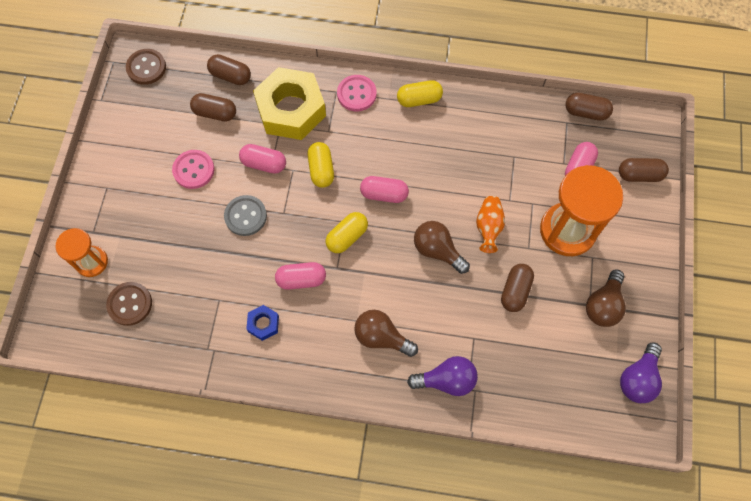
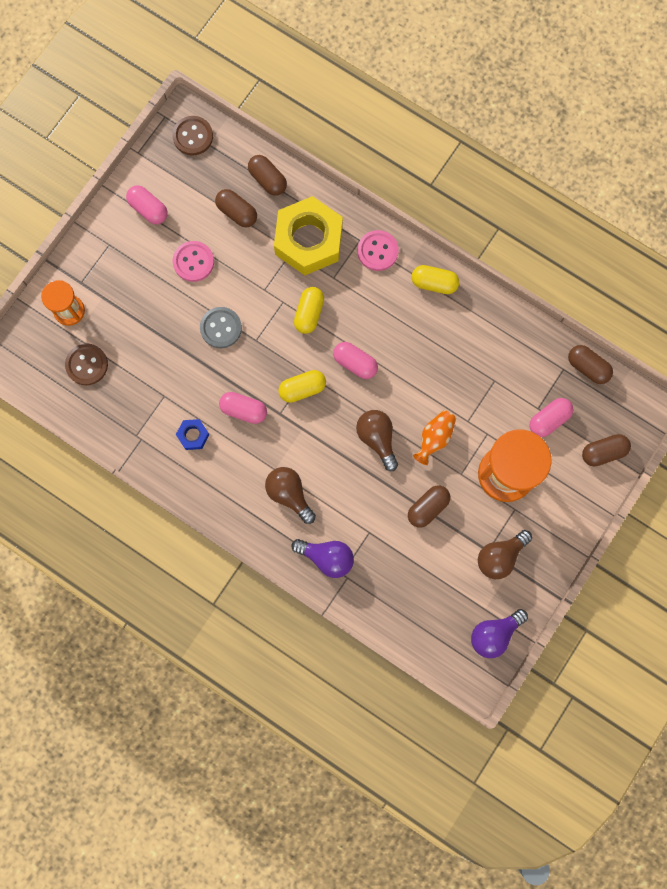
camera: 25 degrees right, 10 degrees up
(264, 164) = (259, 284): pink capsule -> pink capsule (148, 209)
(639, 175) = (603, 452): brown capsule -> brown capsule turned 45 degrees counterclockwise

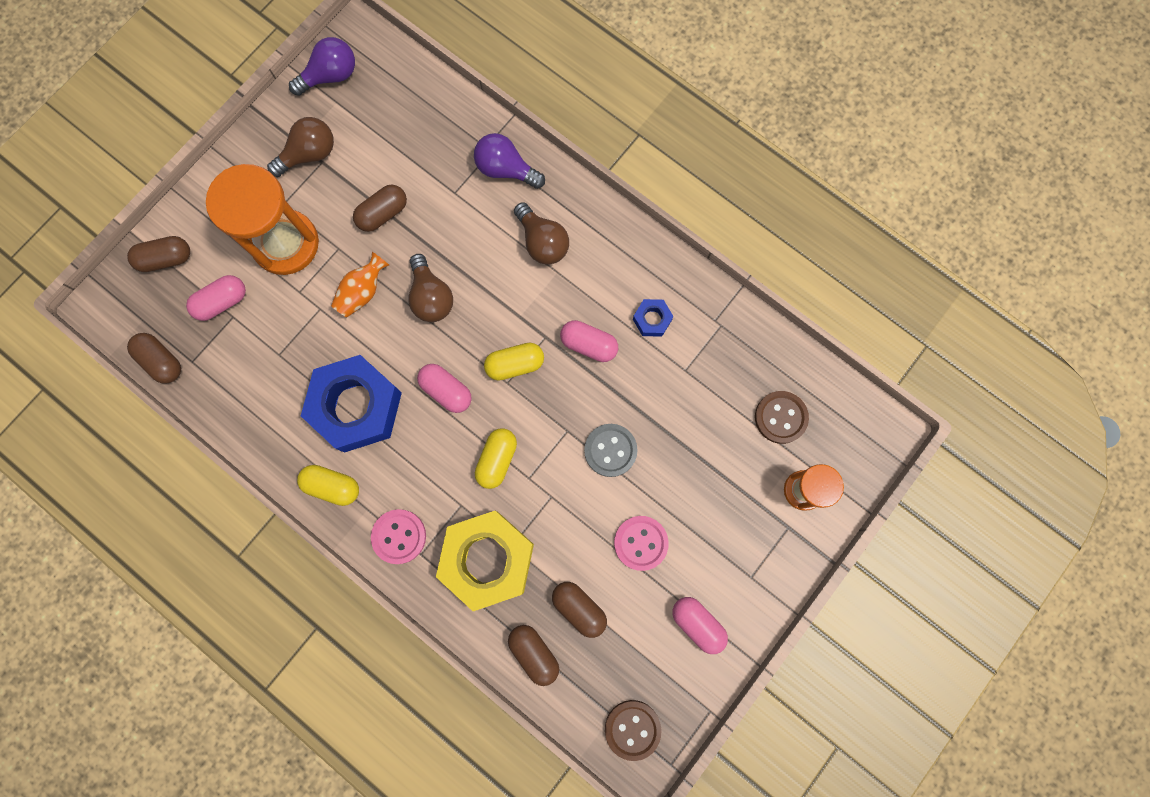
camera: 175 degrees left, 0 degrees up
(425, 345) = (356, 406): none -> blue nut

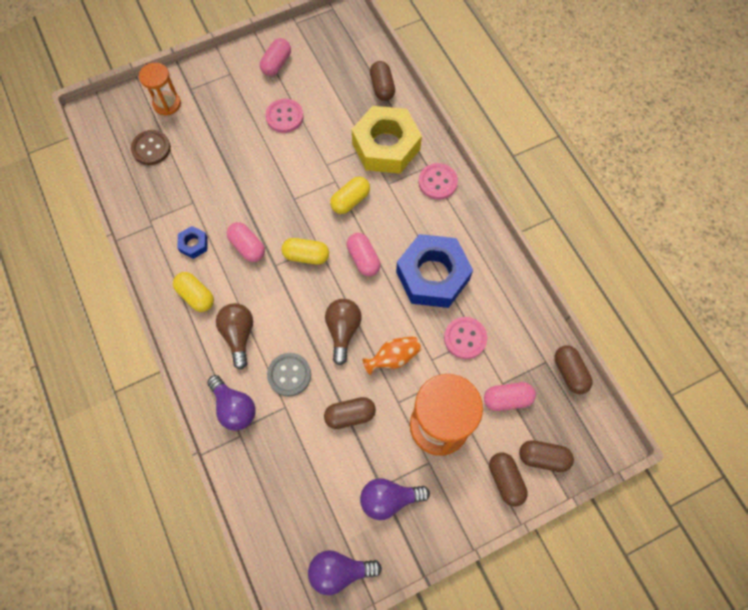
camera: 155 degrees left, 10 degrees down
(291, 348) = (465, 338): none -> pink button
(309, 154) = (389, 499): brown light bulb -> purple light bulb
(332, 486) = (470, 231): yellow capsule -> yellow capsule (196, 296)
(579, 608) = (342, 99): brown capsule -> brown capsule (505, 480)
(610, 450) = (272, 175): grey button -> grey button (289, 375)
(632, 729) = (344, 31): brown button -> none
(697, 623) = (276, 64): pink capsule -> pink capsule turned 45 degrees clockwise

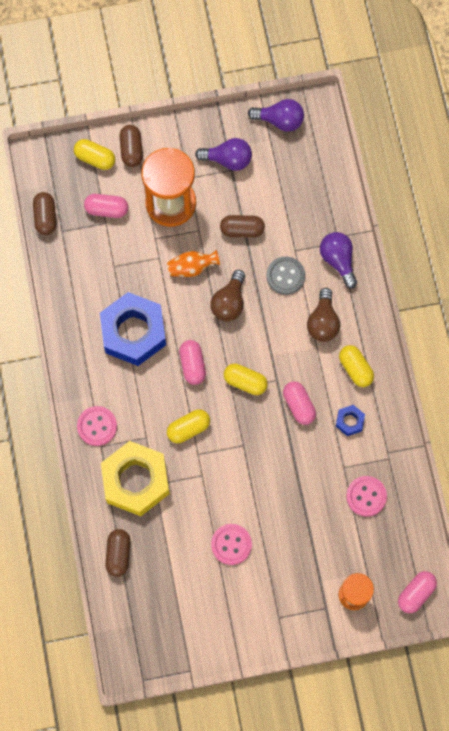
camera: 165 degrees left, 5 degrees up
(151, 148) = (377, 542): brown button -> none
(276, 64) = (225, 617): pink capsule -> pink capsule (416, 593)
(465, 338) = (124, 268): pink button -> pink button (366, 496)
(543, 457) = (95, 158): brown capsule -> yellow capsule

